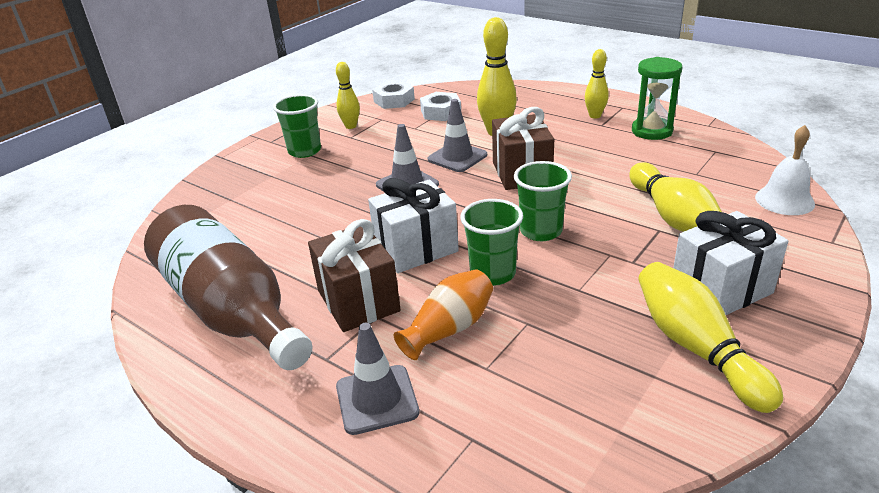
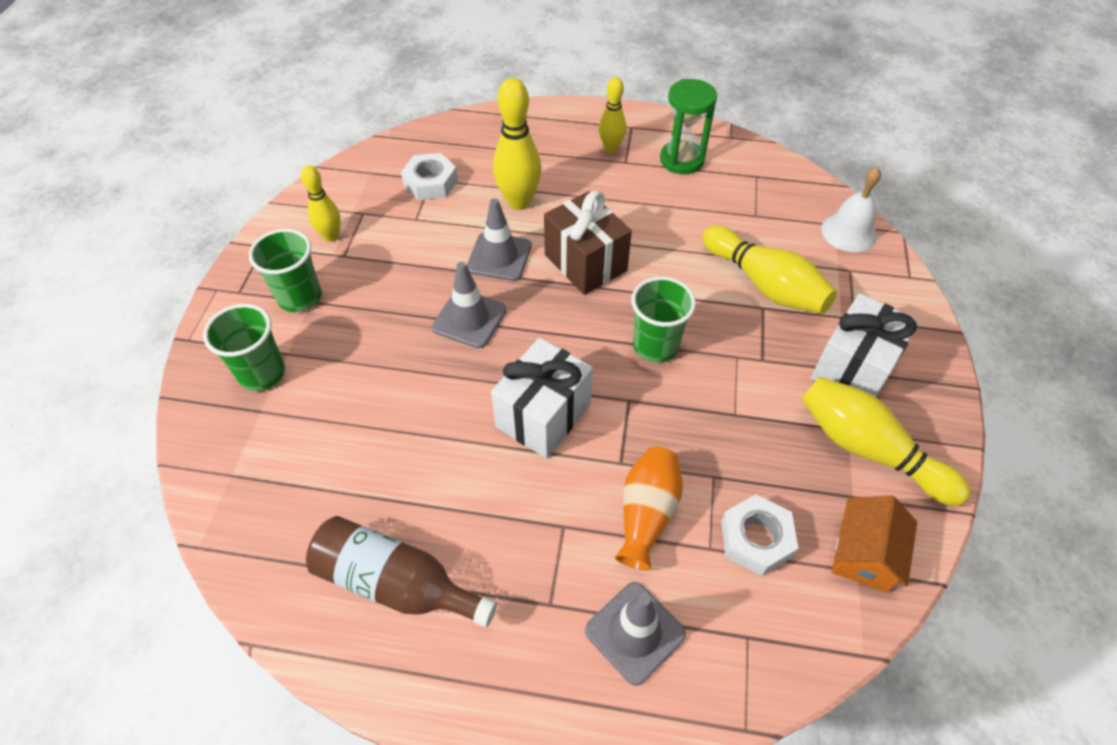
camera: 30 degrees left, 20 degrees up
(231, 310) = (396, 583): brown bottle -> brown bottle, size x0.64
(358, 301) = (530, 513): brown gift -> none
(394, 100) = (356, 174): white nut -> white nut (756, 539)
(493, 273) = (643, 423): green cup -> green cup (262, 373)
(634, 421) = (864, 554): none -> orange house

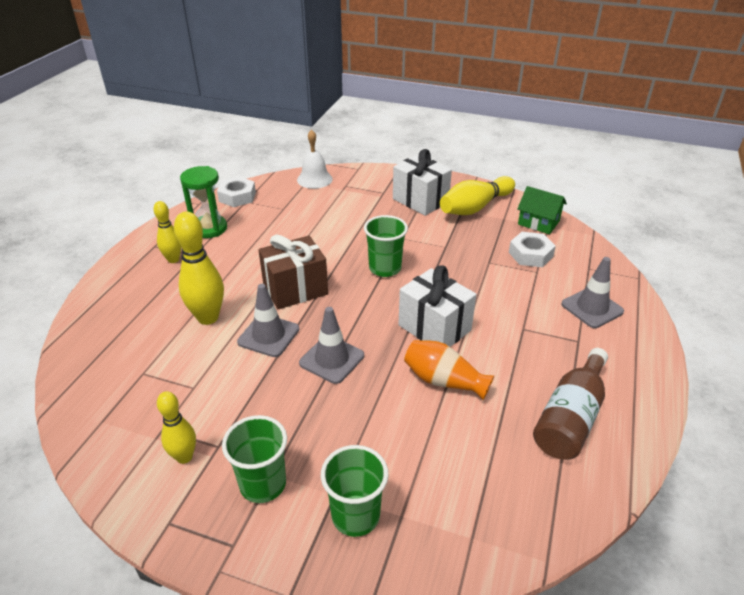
camera: 80 degrees left, 15 degrees down
(430, 183) = (148, 373): white nut -> white nut (237, 197)
(646, 513) = (514, 292): orange vase -> orange vase (444, 381)
(765, 284) = (346, 217): yellow bowling pin -> none
(864, 554) = (538, 222): orange house -> green house

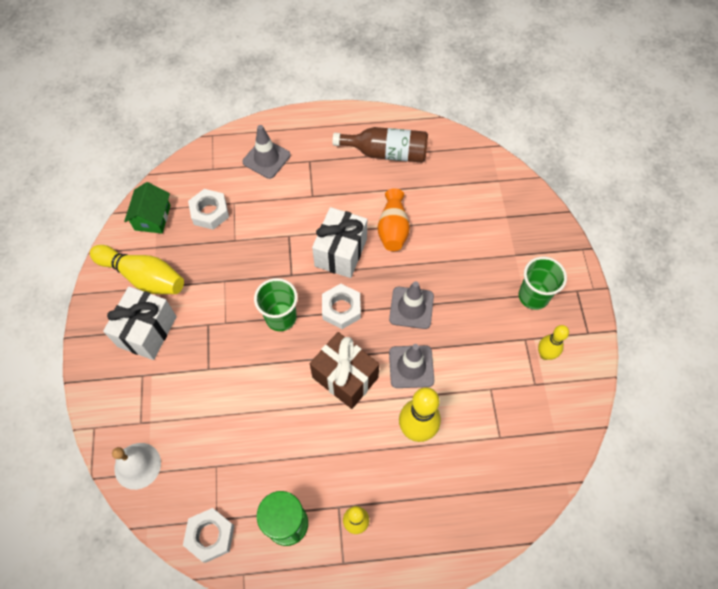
camera: 115 degrees left, 25 degrees up
(355, 516) = (521, 238): green cup -> none
(367, 308) = (341, 309): none -> white nut

